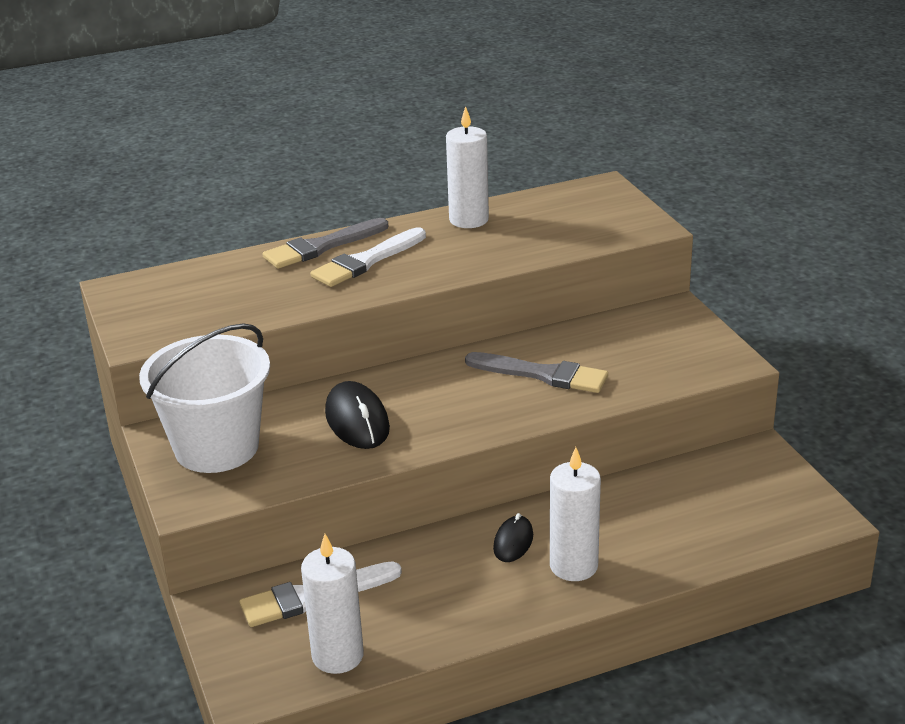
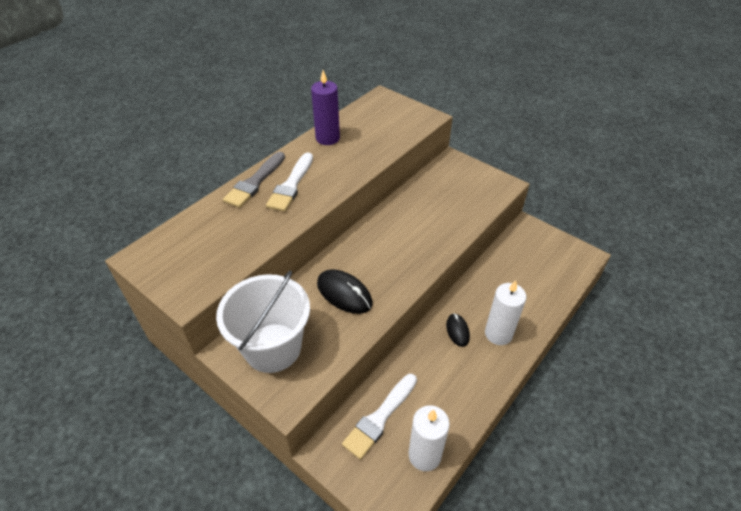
camera: 30 degrees left, 15 degrees up
(469, 220) = (327, 138): white candle -> purple candle
(542, 374) = (420, 224): grey brush -> none

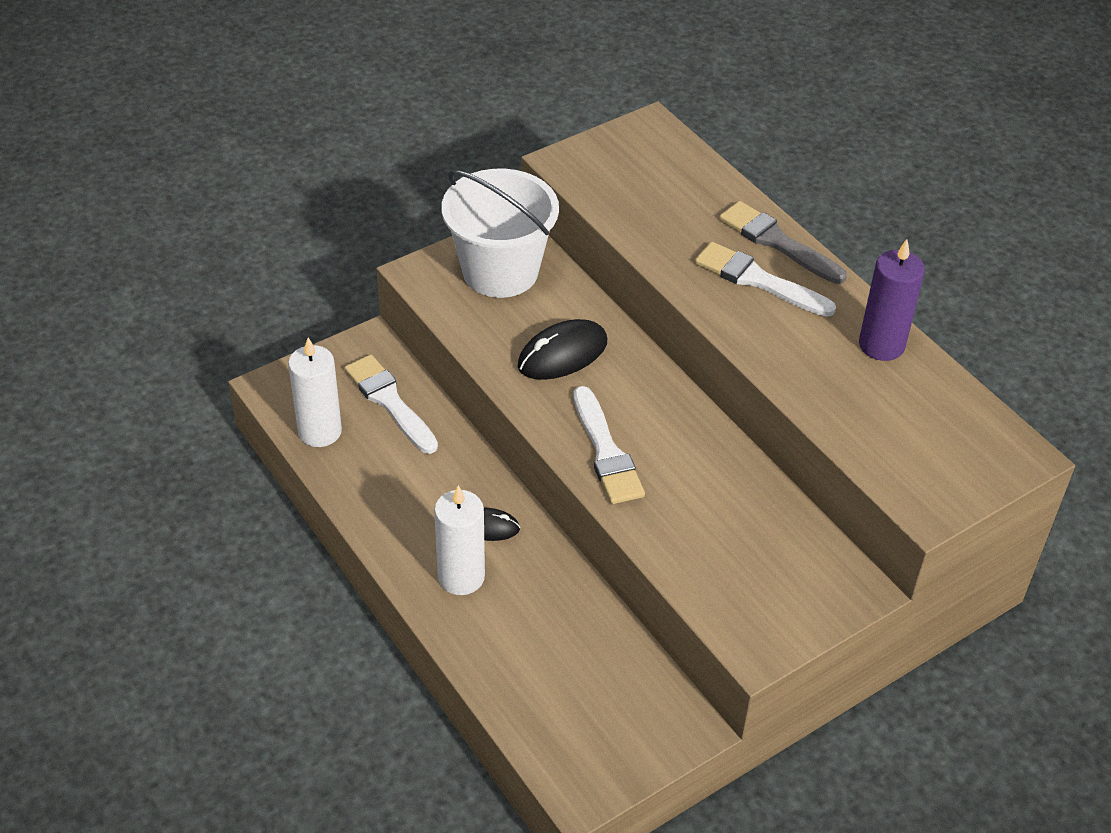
camera: 105 degrees right, 0 degrees up
(414, 257) = (606, 451): none -> white brush

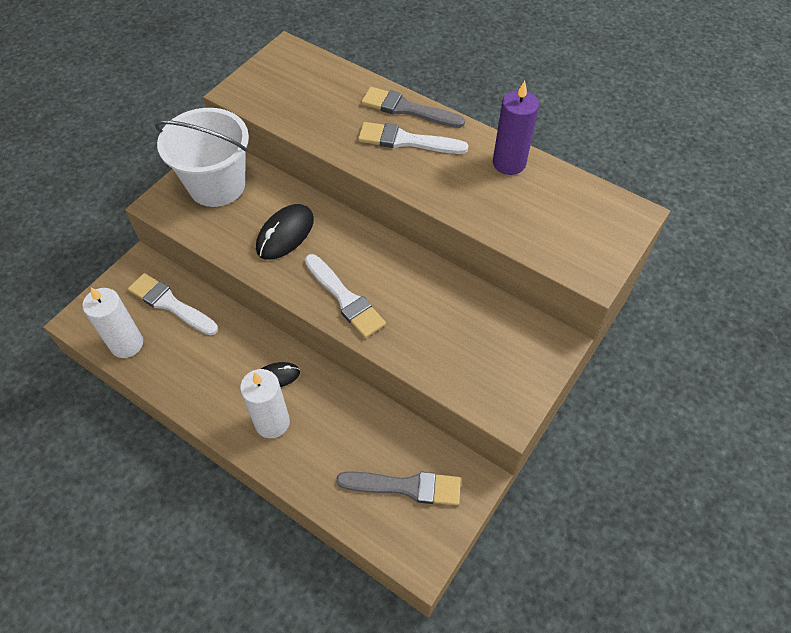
camera: 20 degrees left, 10 degrees up
(596, 704) = (405, 487): none -> grey brush

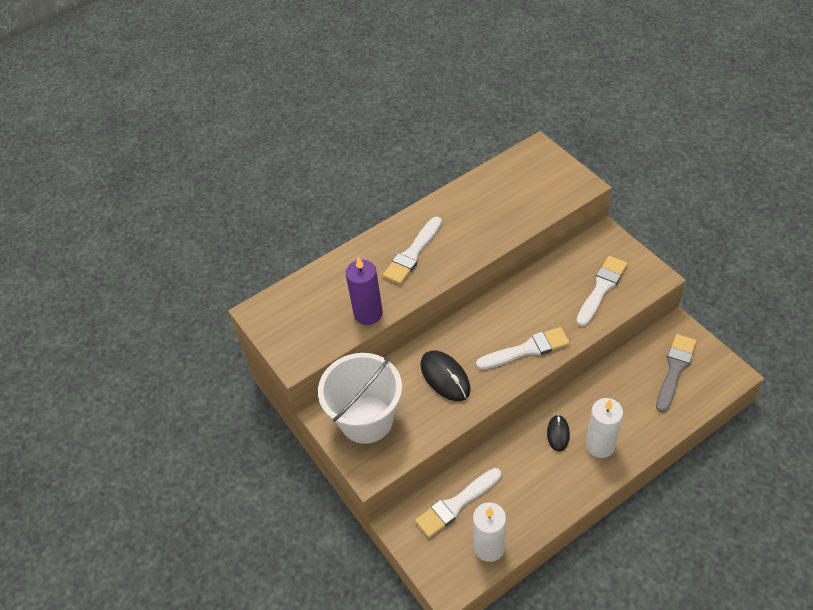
camera: 65 degrees left, 5 degrees down
(408, 109) = (377, 244): grey brush -> none
(464, 356) = (601, 289): none -> white brush
(509, 163) = (463, 199): purple candle -> purple candle (368, 313)

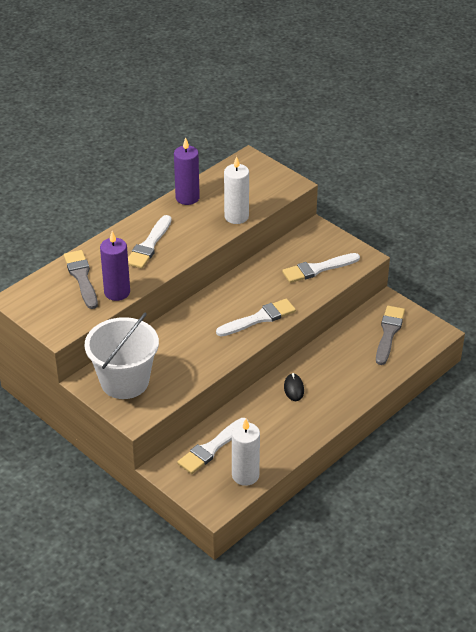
camera: 15 degrees left, 10 degrees down
(333, 290) = (82, 278): none -> grey brush
(445, 377) = (190, 344): black mouse -> none
(463, 195) = (187, 198): none -> purple candle
(600, 445) = (331, 393): white candle -> white candle (236, 217)
(601, 289) = (318, 269): white brush -> white brush turned 135 degrees counterclockwise

